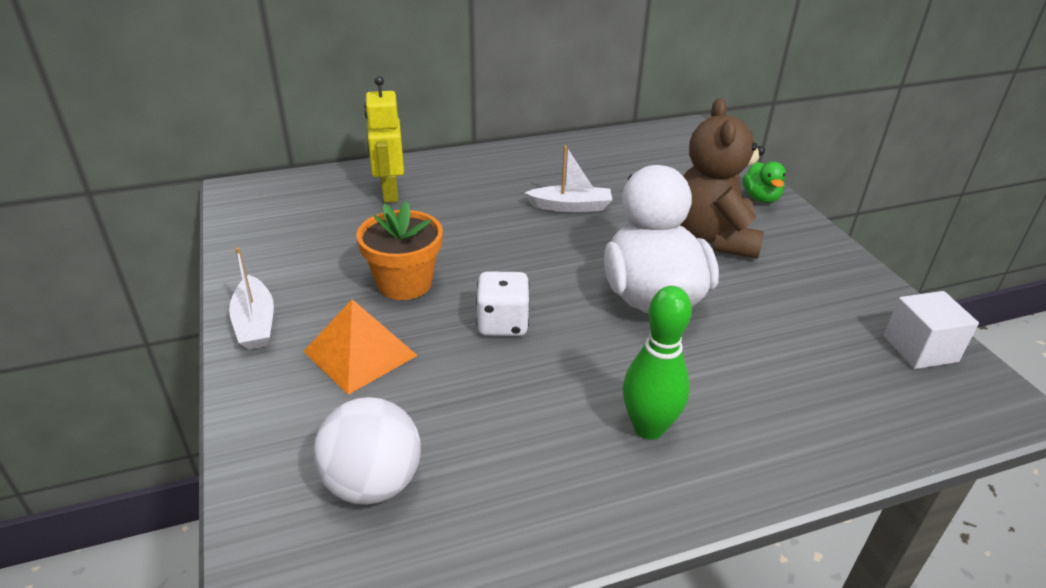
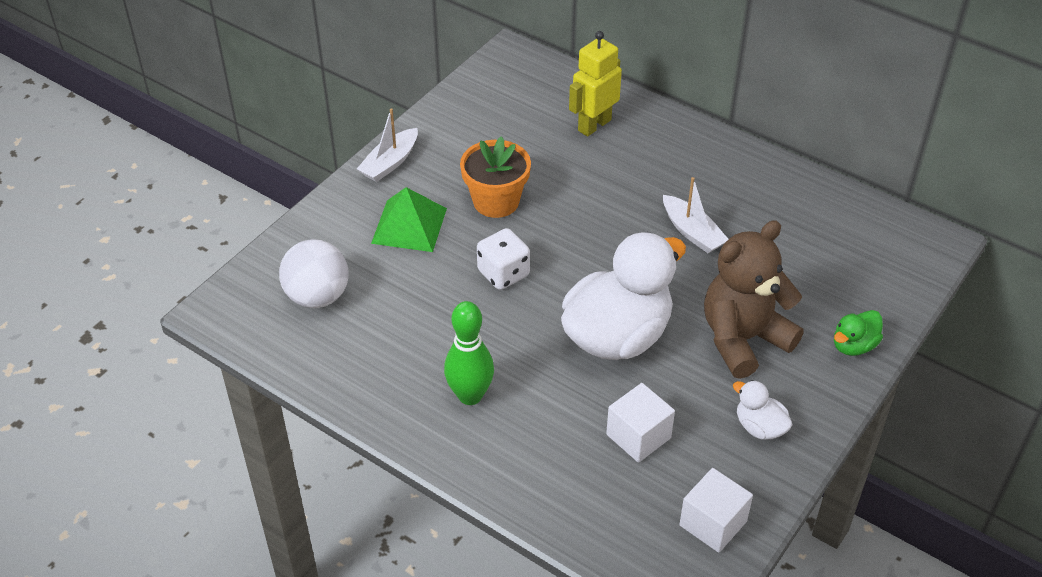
camera: 55 degrees right, 10 degrees up
(360, 353) = (409, 225): orange pyramid -> green pyramid
(786, 341) = (638, 436): none -> white cube
(818, 274) = (759, 427): none -> white duck

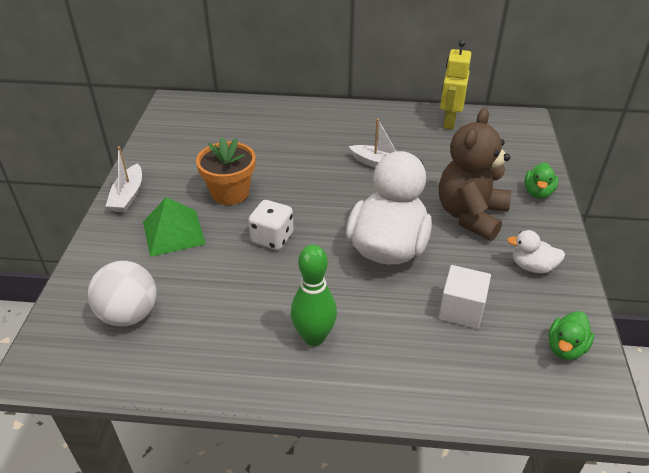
camera: 30 degrees left, 5 degrees down
(594, 125) = (264, 125): yellow robot -> yellow robot (449, 121)
(713, 523) = (565, 348): white cube -> green duck

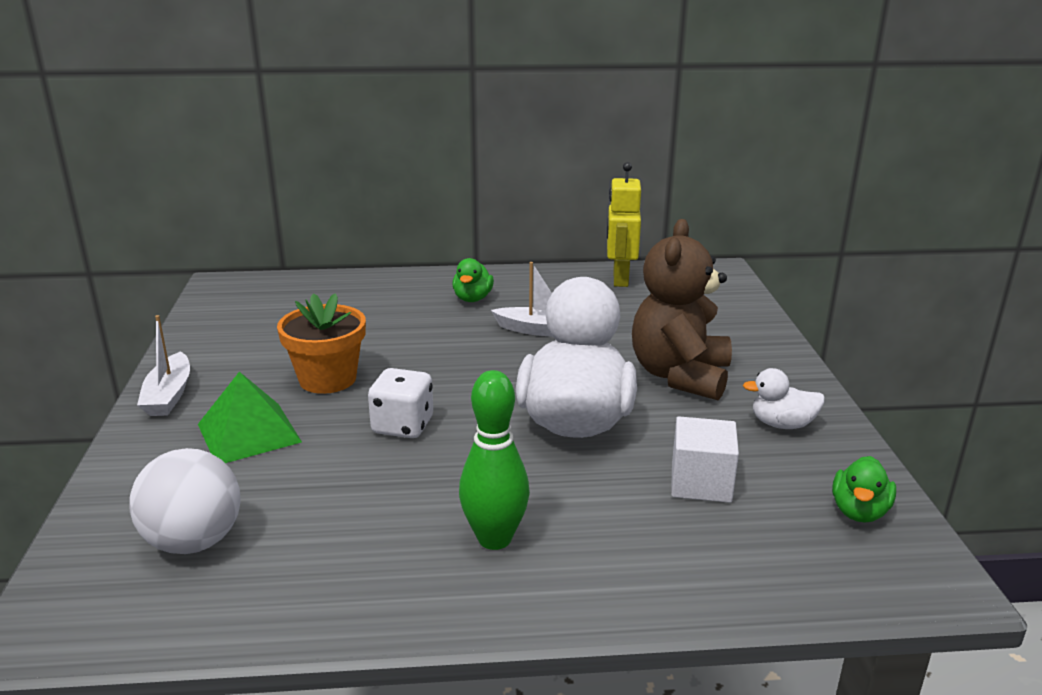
camera: 10 degrees left, 15 degrees down
(538, 192) = (762, 344): green duck -> green duck (472, 298)

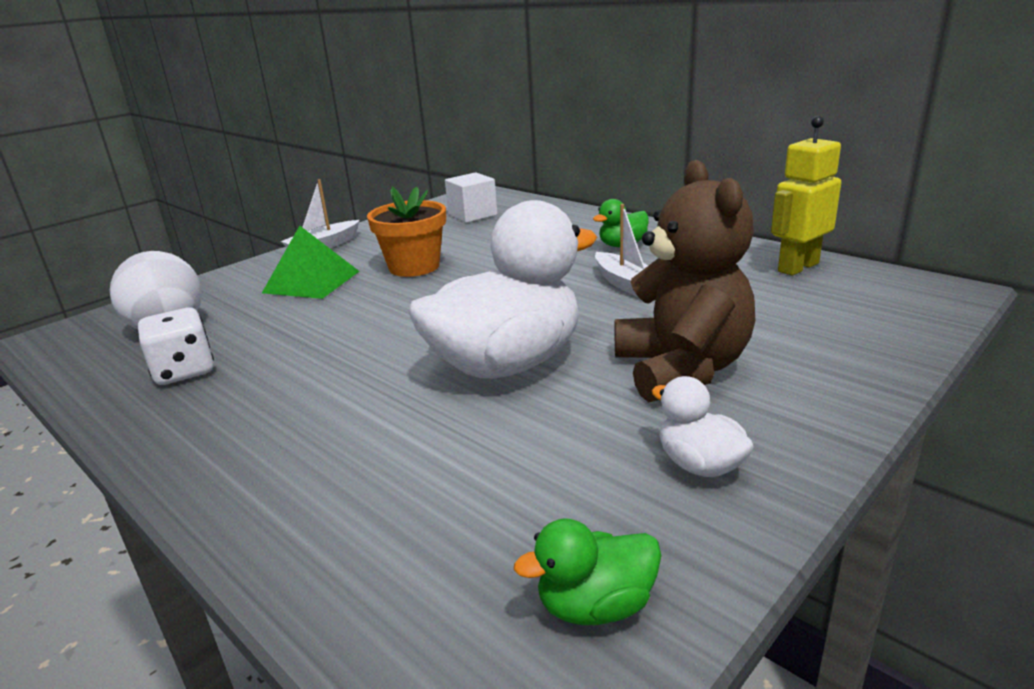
camera: 50 degrees right, 0 degrees up
(403, 426) = (391, 313): white dice -> white dice (184, 371)
(494, 538) = (277, 416): green bowling pin -> none
(680, 376) = (681, 369): brown teddy bear -> brown teddy bear turned 105 degrees clockwise
(701, 483) = (497, 469): white cube -> white cube (472, 215)

